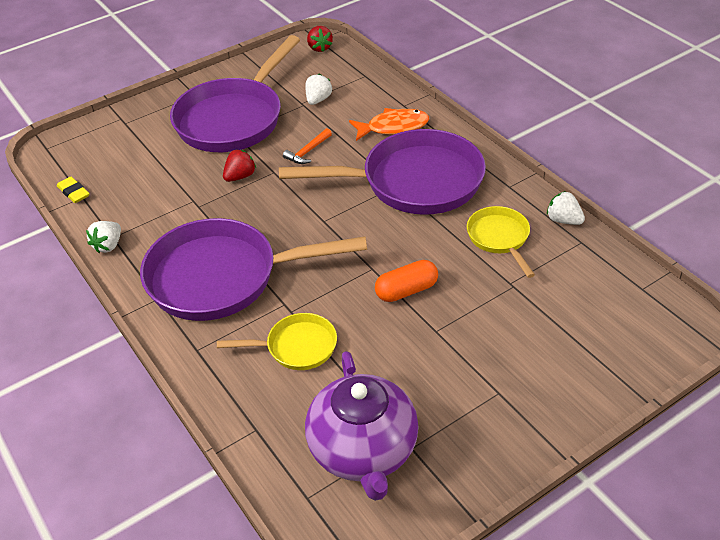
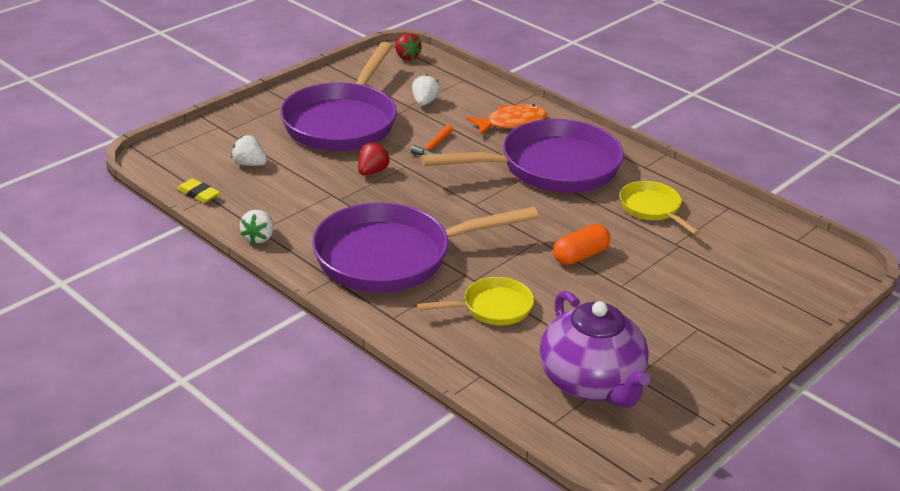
camera: 15 degrees left, 10 degrees down
(563, 220) = (706, 191): white strawberry -> white strawberry (249, 164)

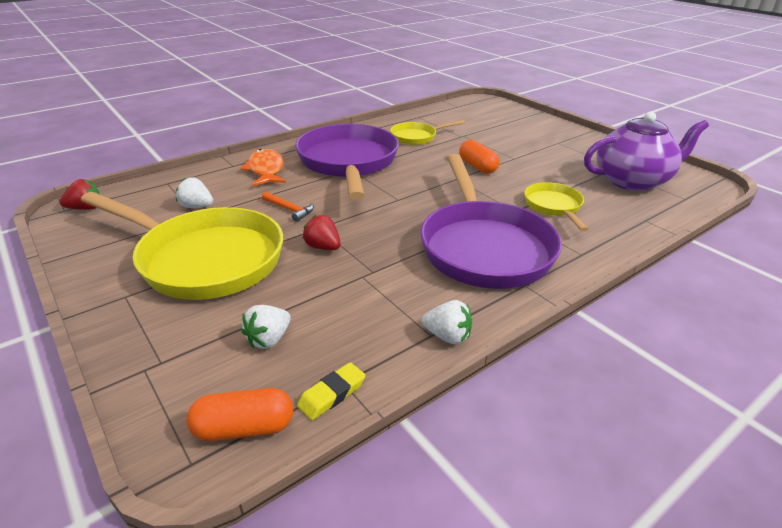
camera: 80 degrees left, 0 degrees up
(171, 168) = (244, 428): none -> orange capsule
(342, 122) = (204, 259): purple pan -> yellow pan

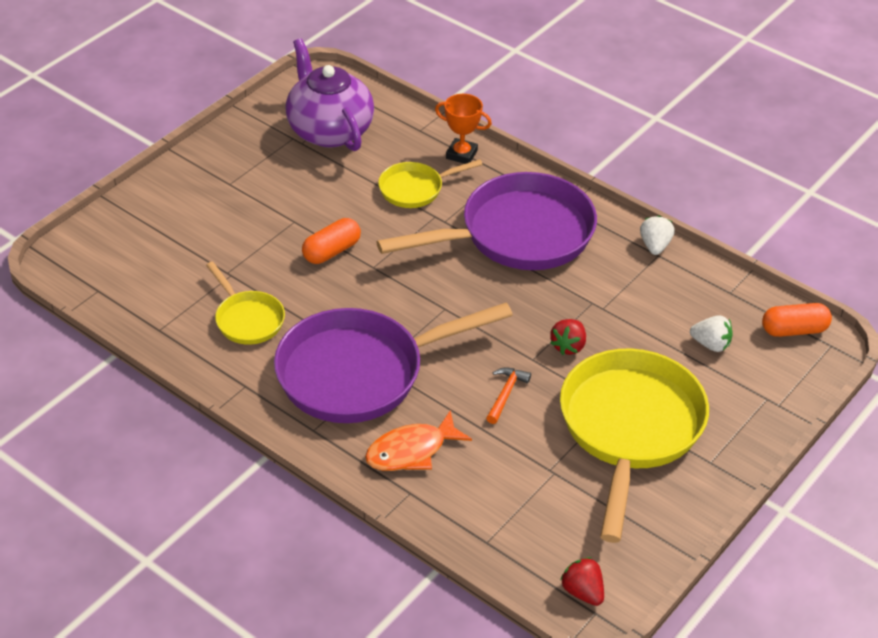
camera: 105 degrees left, 10 degrees up
(197, 206) = (533, 482): white strawberry -> none
(244, 428) = (794, 330): orange capsule -> orange capsule turned 75 degrees counterclockwise
(332, 394) = (743, 295): yellow eraser -> none
(610, 236) = (461, 154): none -> orange trophy

